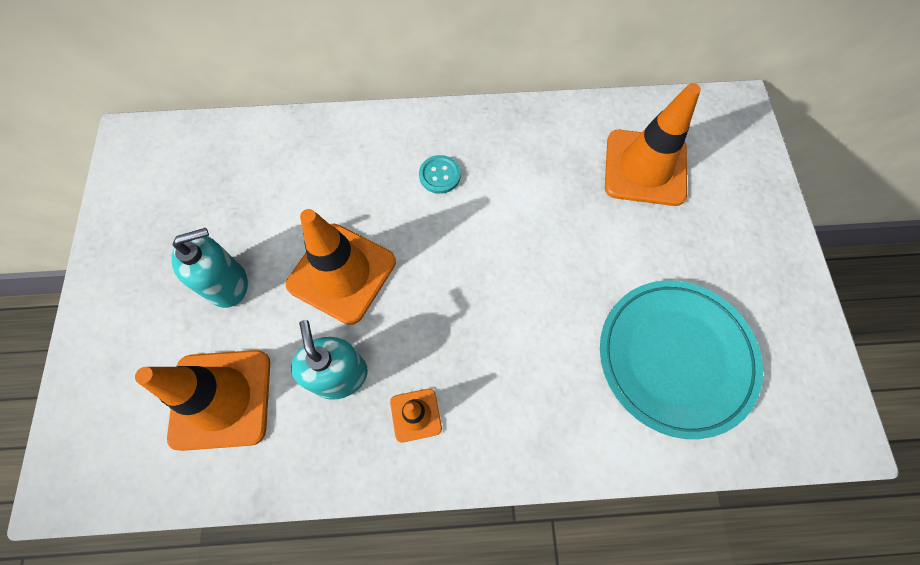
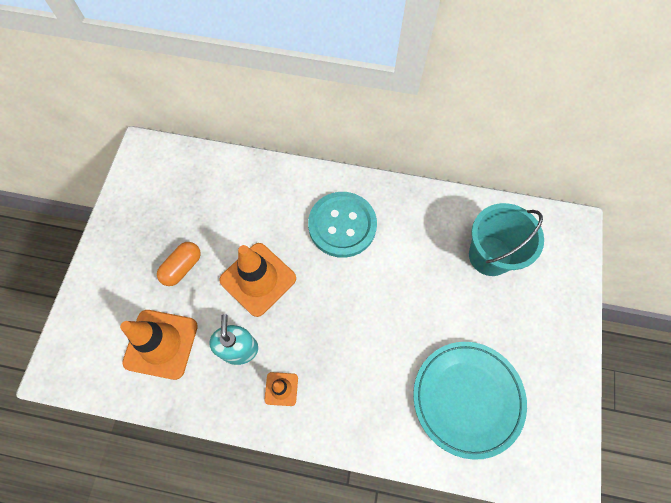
camera: 15 degrees right, 0 degrees up
(227, 284) = (182, 267): turquoise soap dispenser -> orange capsule
(440, 175) = (342, 225): turquoise button -> turquoise button, size x2.29
(645, 168) = (490, 255): orange traffic cone -> turquoise bucket

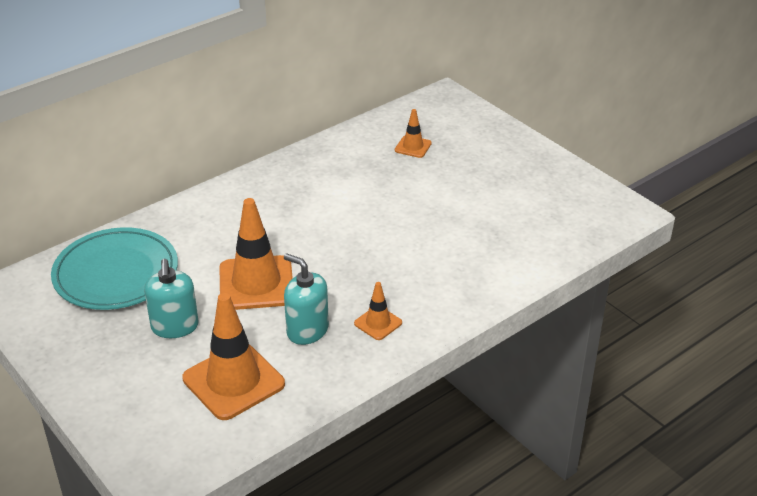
camera: 50 degrees left, 30 degrees down
(182, 267) = (175, 327): orange capsule -> turquoise soap dispenser
(342, 225) = (276, 207): turquoise button -> none
(467, 398) = (512, 223): turquoise plate -> turquoise plate (116, 274)
(490, 255) = (413, 147): turquoise bucket -> orange traffic cone

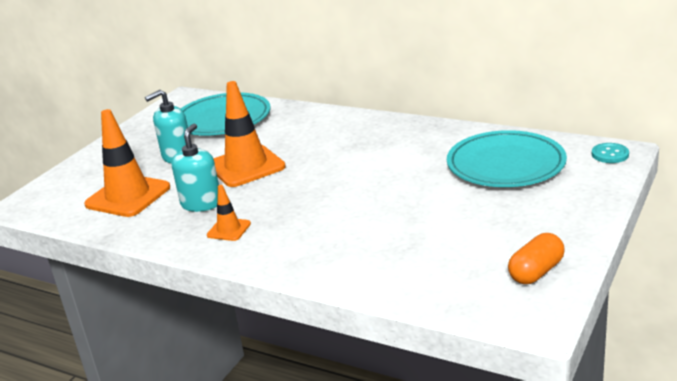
camera: 70 degrees right, 10 degrees down
(413, 147) = (505, 165): orange traffic cone -> turquoise plate
(445, 100) = (610, 154): none -> turquoise button
(576, 190) = (536, 272): none -> orange capsule

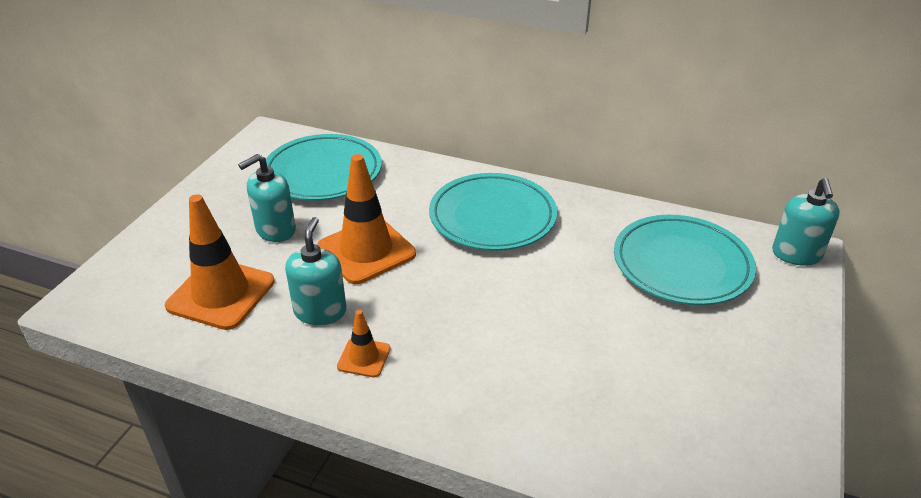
camera: 10 degrees left, 10 degrees up
(354, 141) = (492, 217): none -> turquoise plate
(536, 272) = (764, 444): orange capsule -> none
(610, 154) = (796, 254): turquoise button -> turquoise soap dispenser

